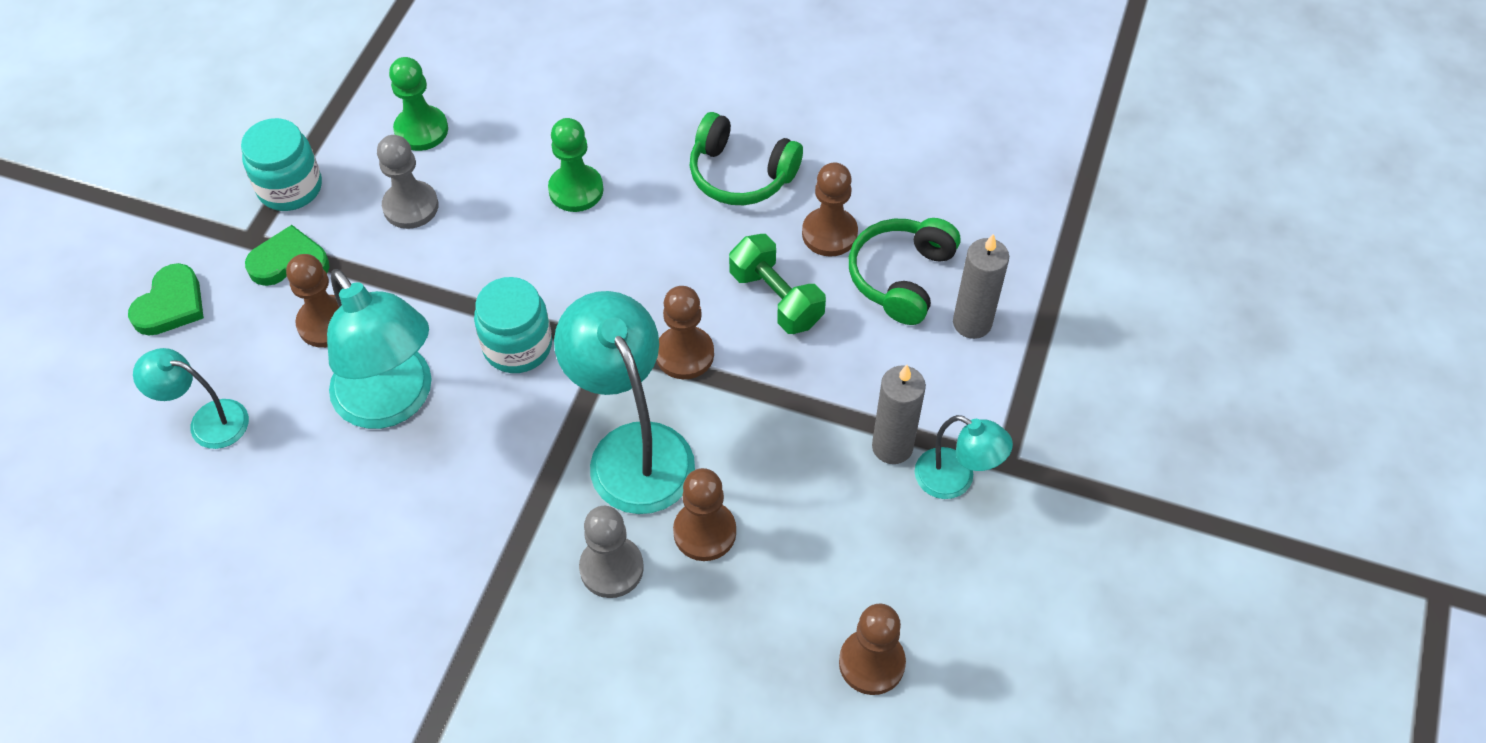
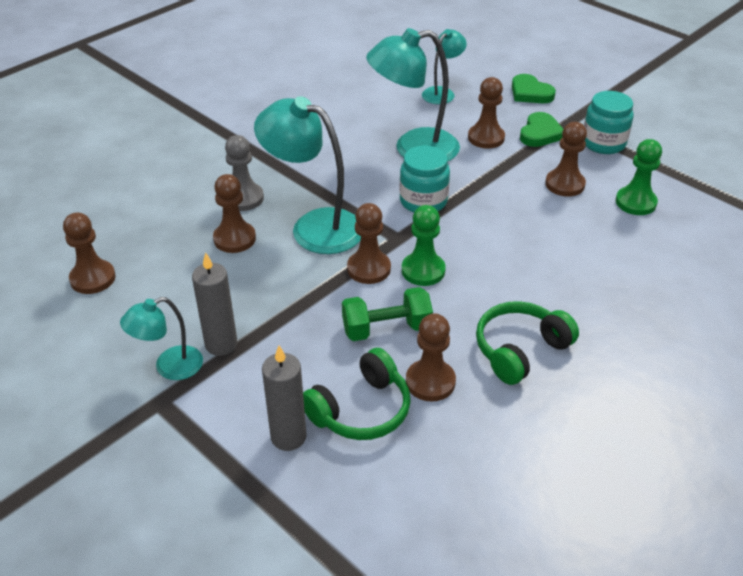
camera: 115 degrees right, 15 degrees down
(410, 206) = (565, 184): grey pawn -> brown pawn
(576, 190) = (545, 258): green pawn -> green pawn (423, 271)
(632, 449) = (314, 226): turquoise lamp -> turquoise lamp turned 150 degrees counterclockwise
(901, 277) = (361, 410): green headphones -> green headphones turned 90 degrees clockwise

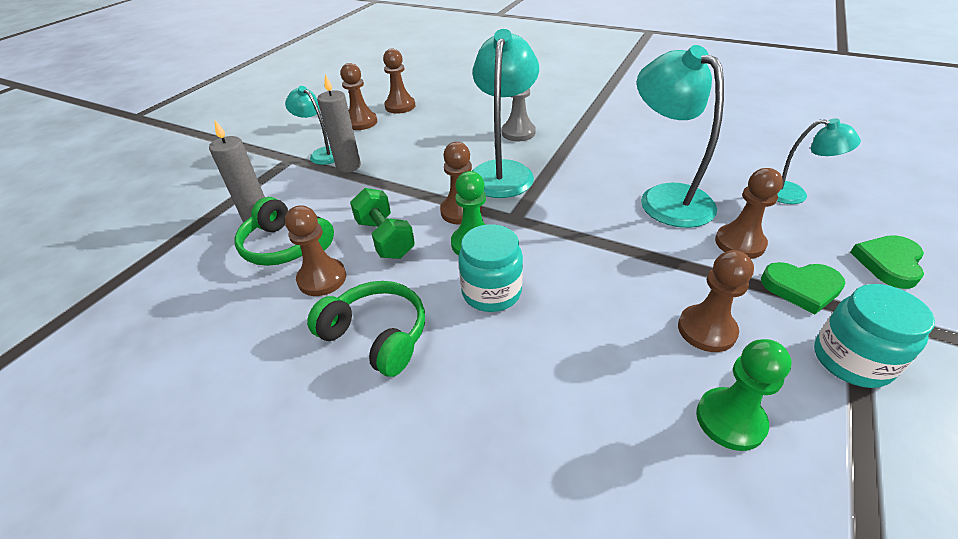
camera: 75 degrees right, 0 degrees up
(234, 239) = (466, 142): brown pawn -> brown pawn (361, 122)
(423, 201) = (582, 222): turquoise jar -> turquoise jar (491, 292)

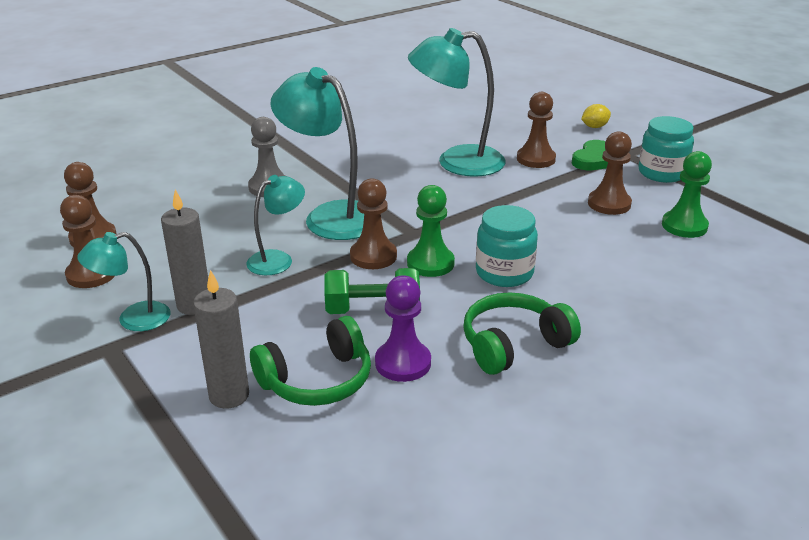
camera: 65 degrees left, 10 degrees down
(322, 279) = (403, 363): brown pawn -> purple pawn
(794, 194) = (502, 120): turquoise lamp -> turquoise lamp (278, 259)
(888, 263) = (594, 127): green heart -> yellow lemon

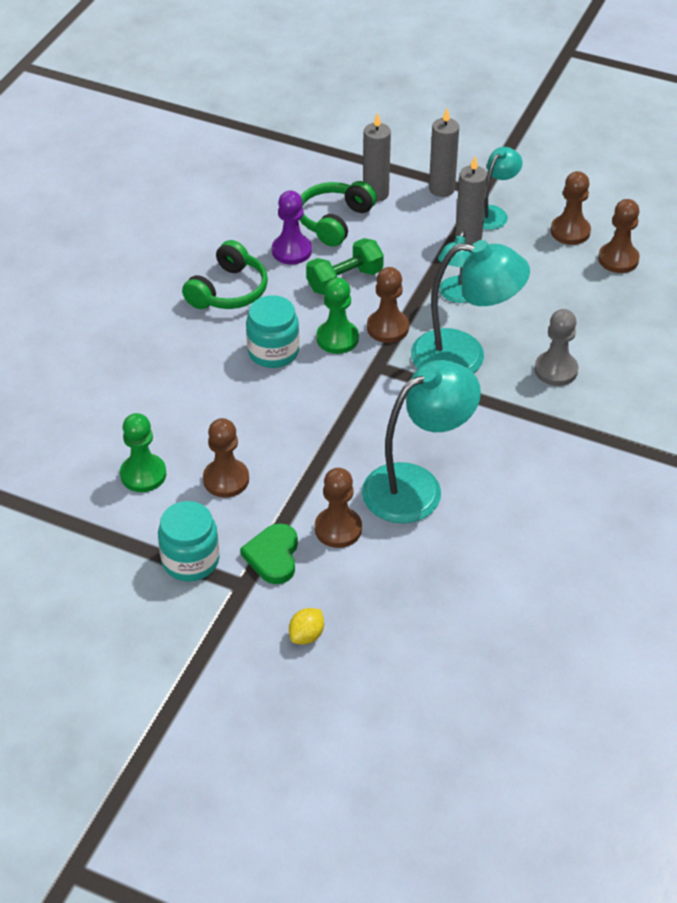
camera: 150 degrees right, 15 degrees up
(146, 369) = (441, 189): none -> grey candle

